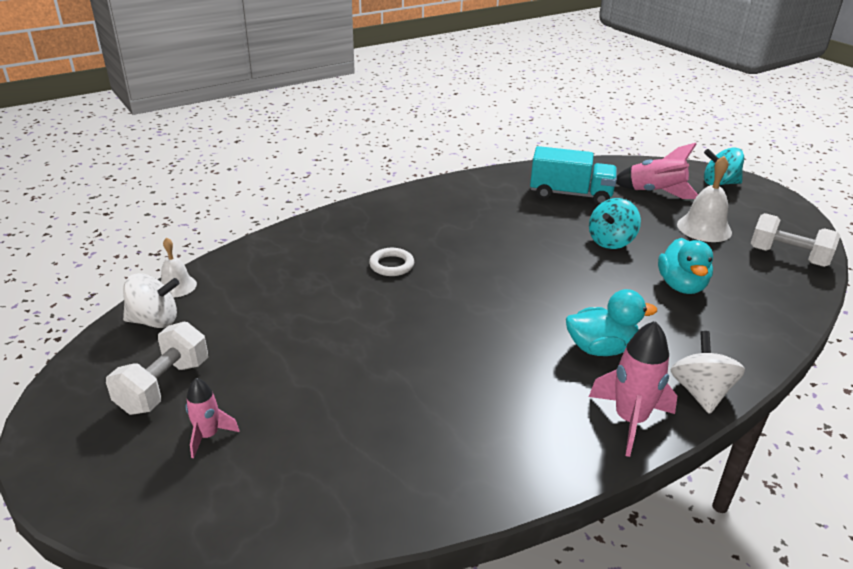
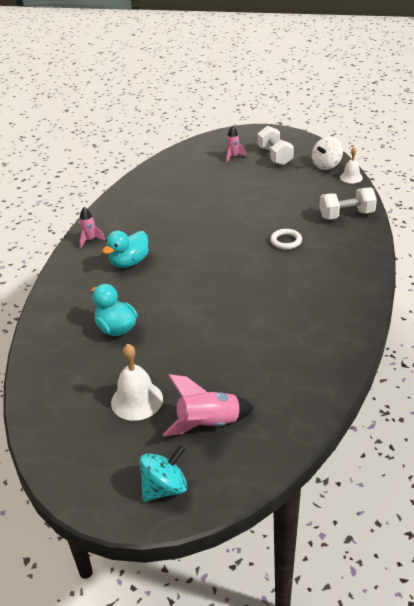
camera: 140 degrees right, 5 degrees up
(570, 194) = (269, 371): turquoise truck -> none
(611, 241) = (190, 338): turquoise spinning top -> none
(630, 420) = (90, 240): pink rocket -> pink rocket, size x0.60
(700, 392) = (66, 269): white spinning top -> none
(788, 257) = (56, 407): white dumbbell -> white dumbbell (346, 215)

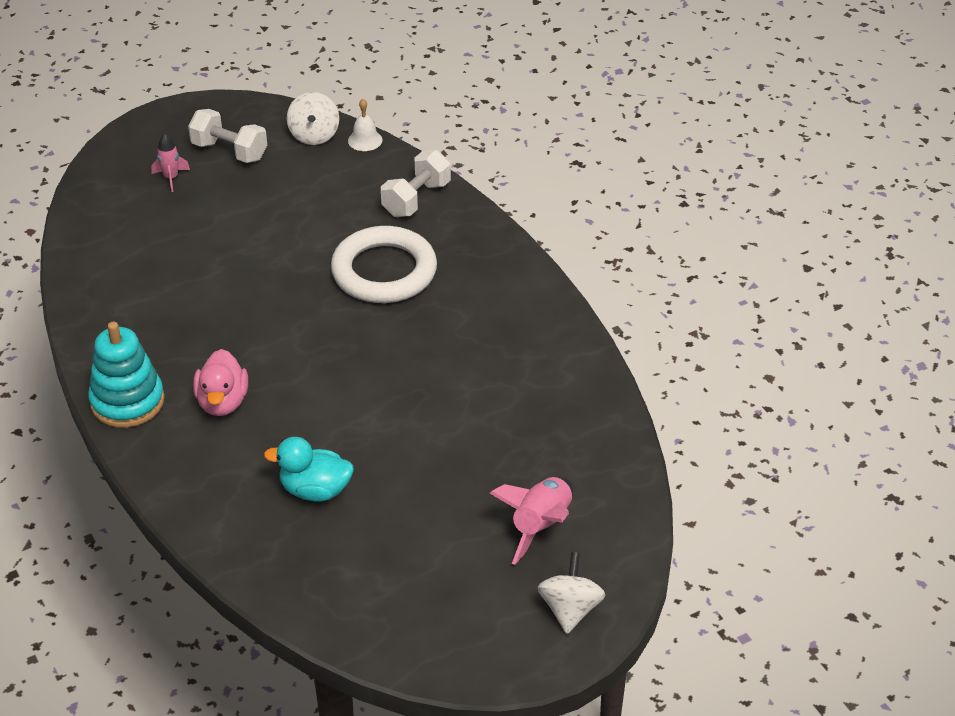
camera: 45 degrees left, 5 degrees up
(90, 240) = (127, 401): pink rocket -> turquoise stacking toy
(129, 262) = (222, 402): turquoise duck -> pink duck
(137, 400) = (440, 550): white bell -> none
(164, 488) = (570, 609): turquoise spinning top -> white spinning top
(286, 241) = (384, 271): white ring -> white ring, size x2.27

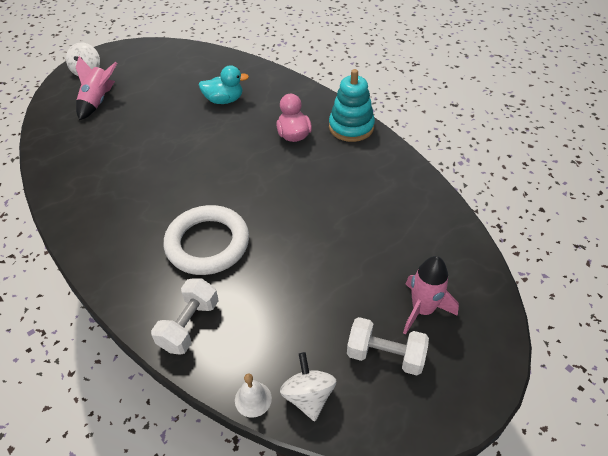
camera: 170 degrees right, 5 degrees up
(171, 178) = (422, 310): pink rocket -> pink rocket, size x1.68

